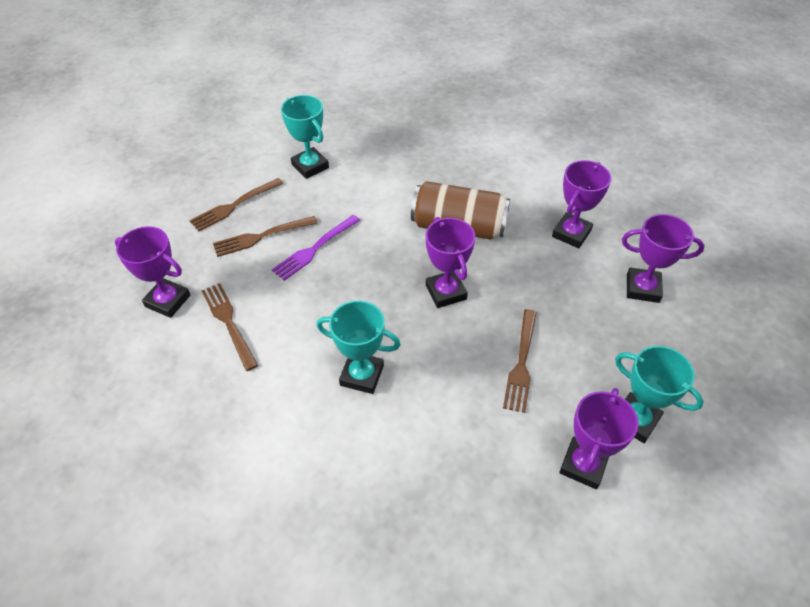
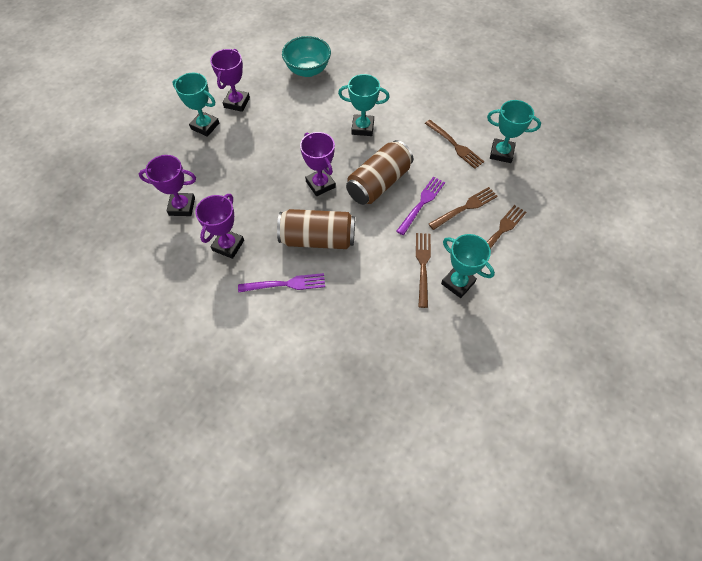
camera: 170 degrees right, 10 degrees up
(168, 301) = (501, 153): purple trophy -> turquoise trophy
(363, 282) = (378, 183): none -> brown can
(439, 530) = (308, 70): none -> turquoise bowl
(500, 188) = (285, 284): none -> purple fork
(521, 363) = (268, 147): brown fork -> brown fork (423, 266)

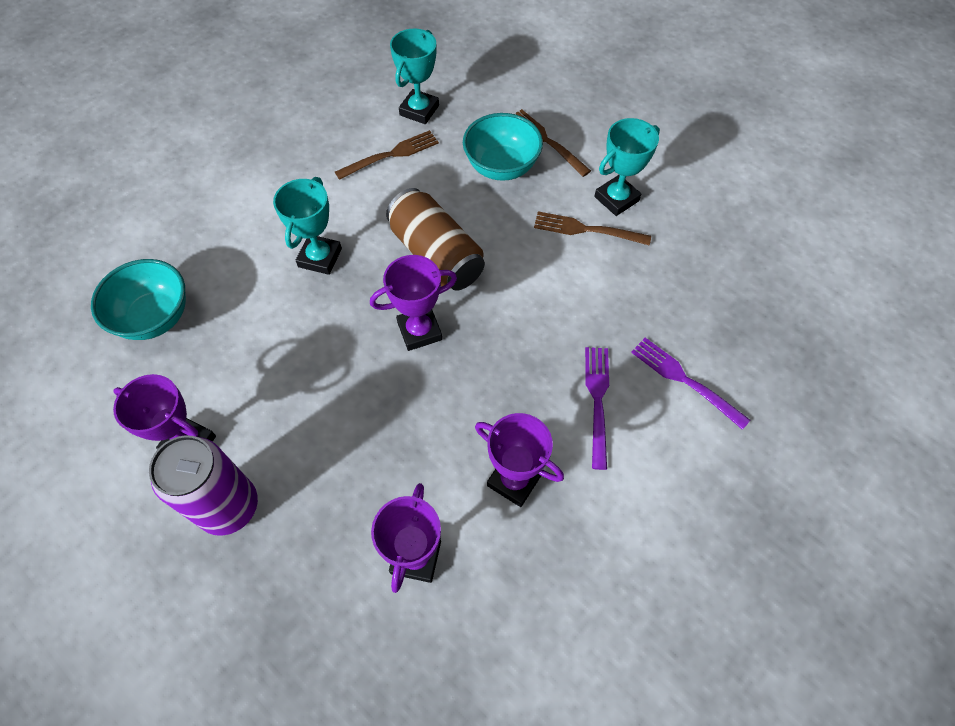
camera: 80 degrees left, 0 degrees up
(205, 126) = (229, 506): turquoise trophy -> purple can
(317, 239) = (522, 348): brown can -> none
(421, 203) = (484, 212): purple fork -> purple fork (685, 380)
(465, 208) = (501, 167): brown fork -> turquoise bowl

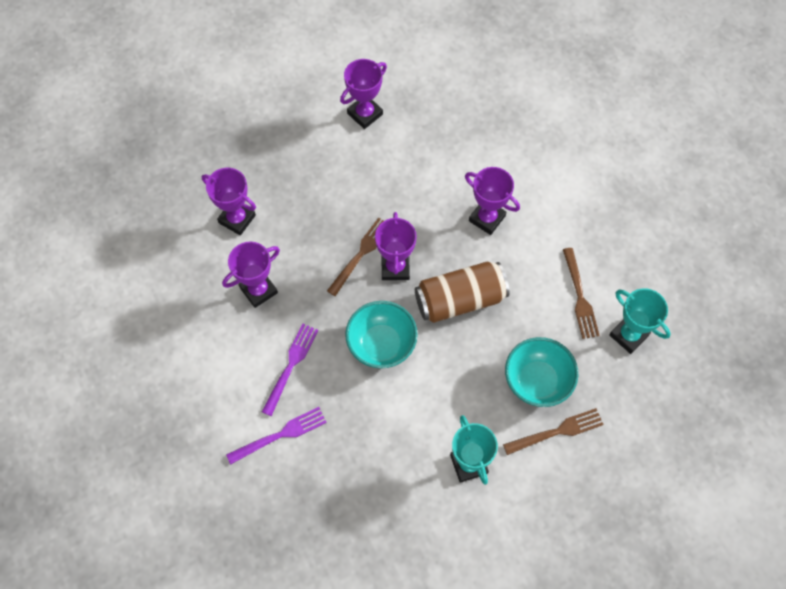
camera: 110 degrees right, 5 degrees up
(155, 317) = (471, 107): turquoise bowl -> turquoise bowl (381, 344)
(229, 506) = (313, 128): purple can -> none
(320, 258) = (487, 218): turquoise trophy -> purple trophy
(587, 230) = (444, 424): brown fork -> brown fork (361, 254)
(597, 401) = (291, 366): purple fork -> purple fork turned 90 degrees counterclockwise

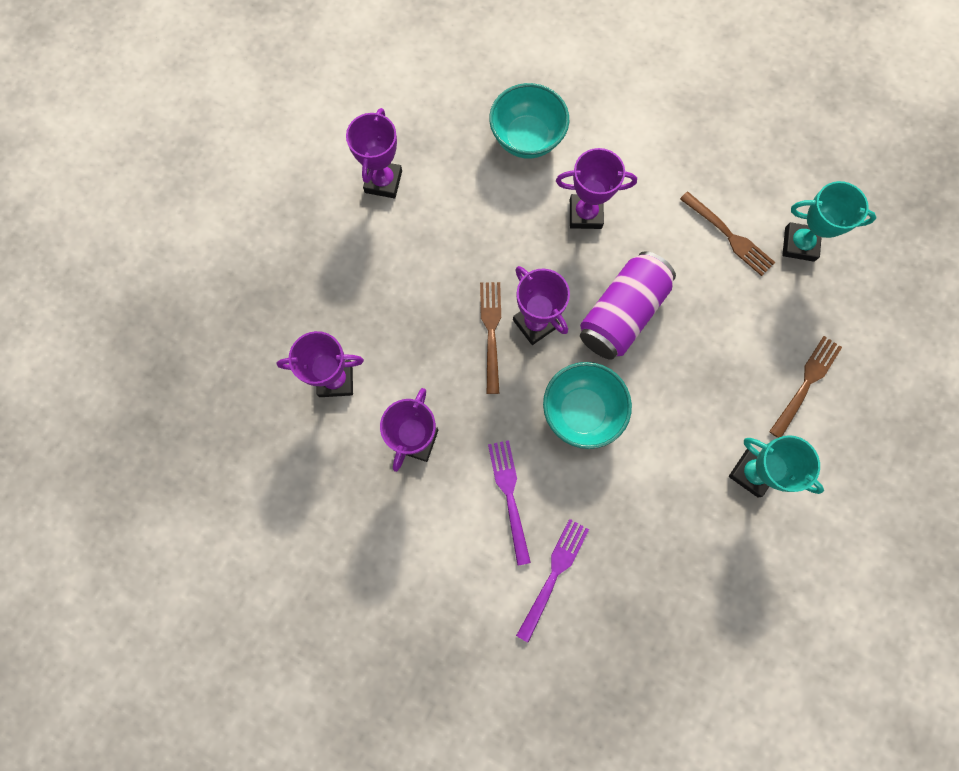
camera: 35 degrees left, 10 degrees up
(460, 299) = (621, 314): brown can -> purple can
(537, 381) = (752, 346): turquoise bowl -> turquoise bowl (526, 138)

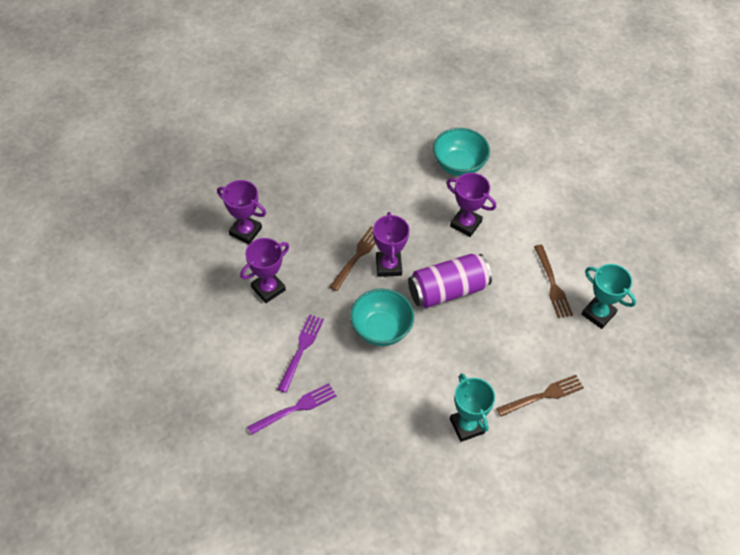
camera: 30 degrees right, 20 degrees down
(383, 182) = (353, 144): purple trophy -> none

